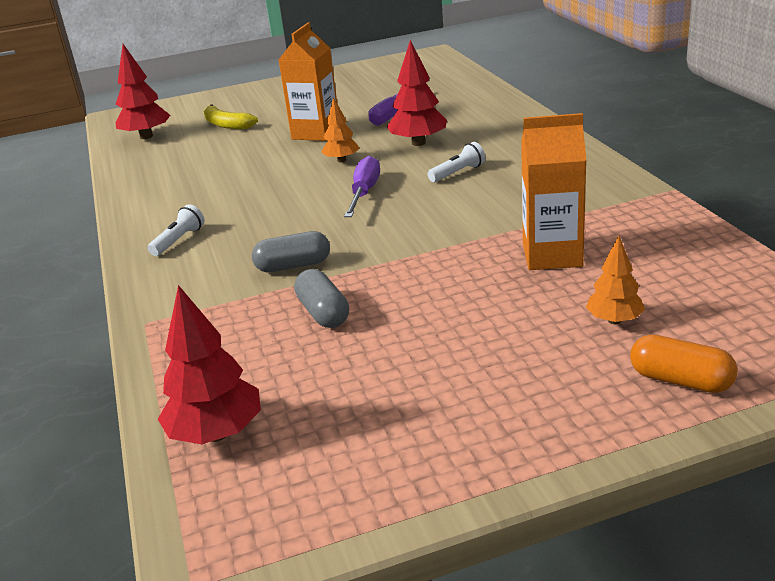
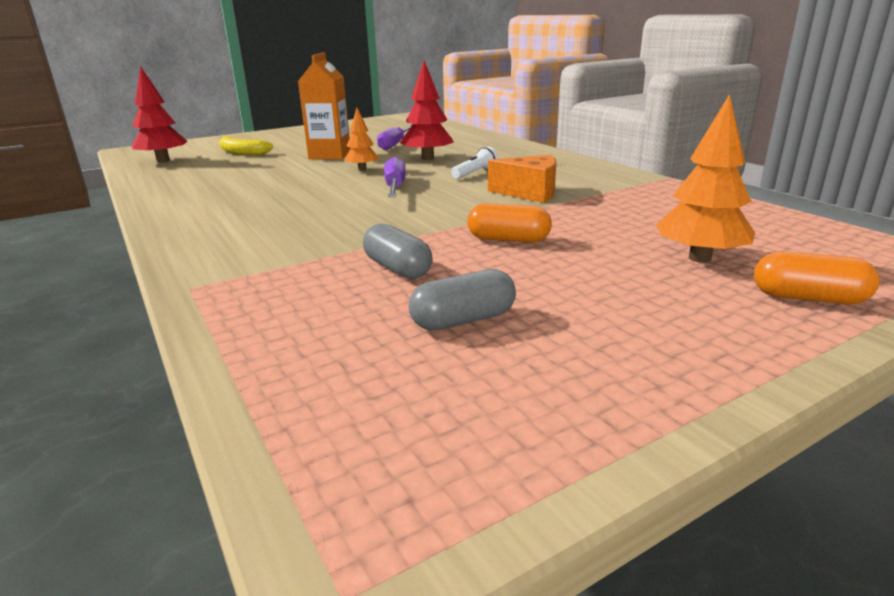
camera: 15 degrees left, 5 degrees down
(179, 240) = (214, 224): white flashlight -> none
(217, 433) = (314, 386): red tree -> none
(293, 266) = (347, 236): grey capsule -> grey capsule (463, 320)
(442, 281) = (508, 239): none -> orange capsule
(500, 209) = (529, 193): none -> orange cheese
(552, 255) = (601, 218): orange carton -> none
(614, 320) = (699, 258): orange tree -> orange tree, size x1.61

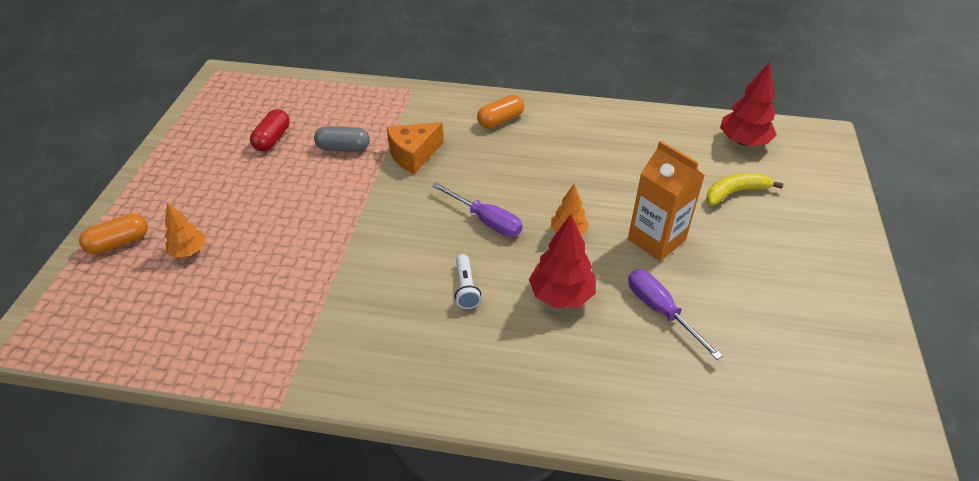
camera: 130 degrees right, 20 degrees up
(463, 320) = (272, 139): grey capsule -> red capsule
(508, 239) = (317, 204): orange capsule -> orange capsule (500, 120)
(529, 193) = (374, 278): orange cheese -> orange cheese (413, 155)
(699, 258) = (189, 251): orange tree -> orange tree, size x0.62

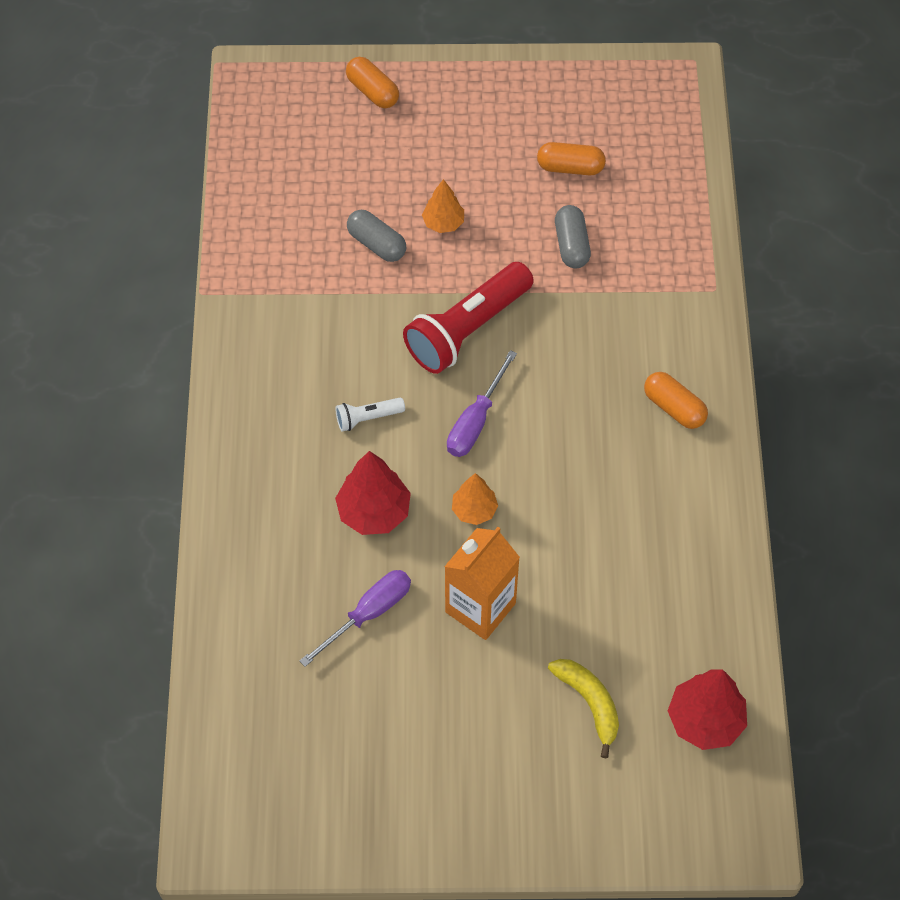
camera: 80 degrees right, 15 degrees up
(189, 251) = (373, 155): orange tree -> orange tree (443, 223)
(272, 139) = (570, 167): red capsule -> orange capsule
(286, 260) = (376, 244): none -> grey capsule
(398, 214) = (467, 329): none -> red flashlight
(413, 155) = (576, 322): orange cheese -> none

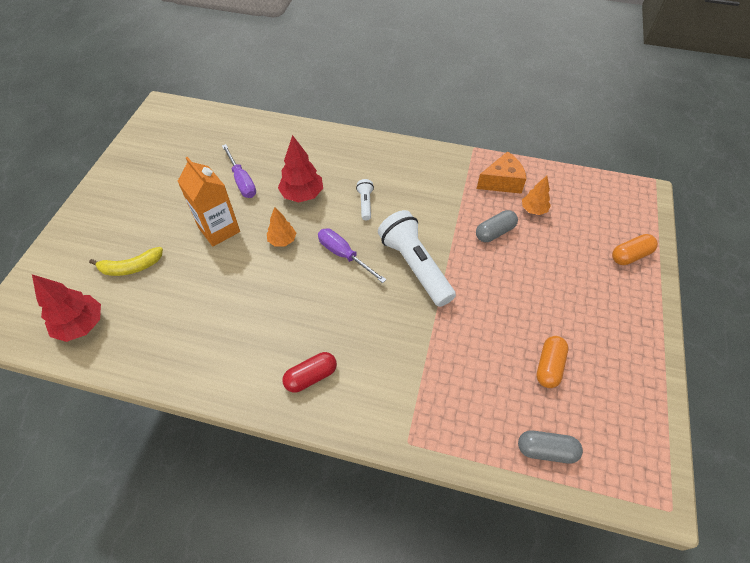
camera: 105 degrees right, 5 degrees down
(272, 246) = (502, 182): none -> orange cheese
(443, 223) = (506, 272): orange tree -> orange tree (533, 210)
(467, 329) = (415, 266): red flashlight -> white flashlight
(571, 245) = (473, 347): grey capsule -> grey capsule (546, 450)
(674, 408) = (311, 377): orange capsule -> red capsule

